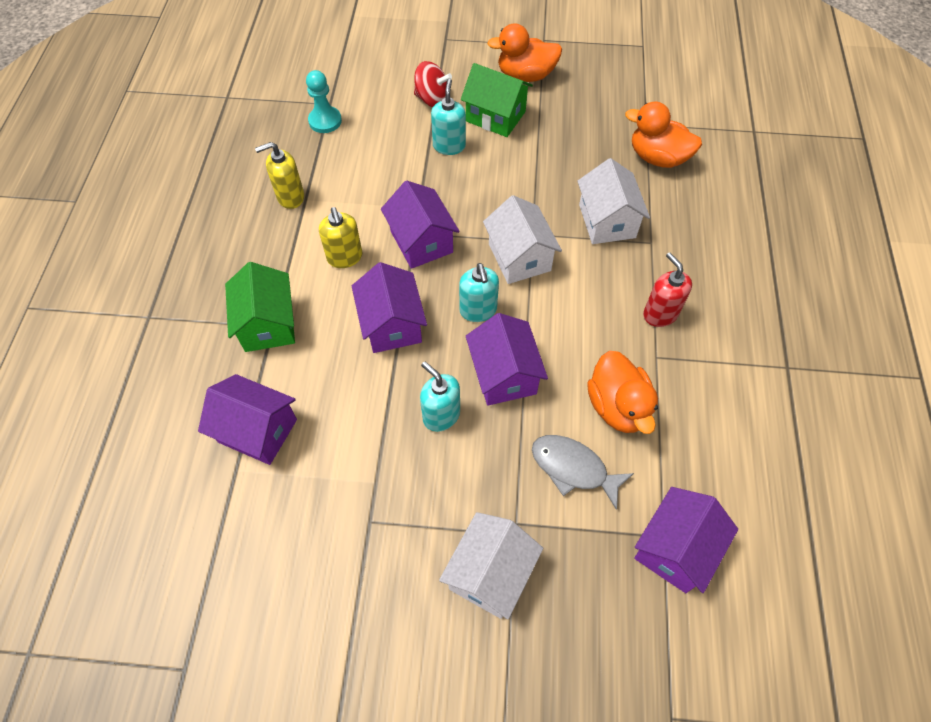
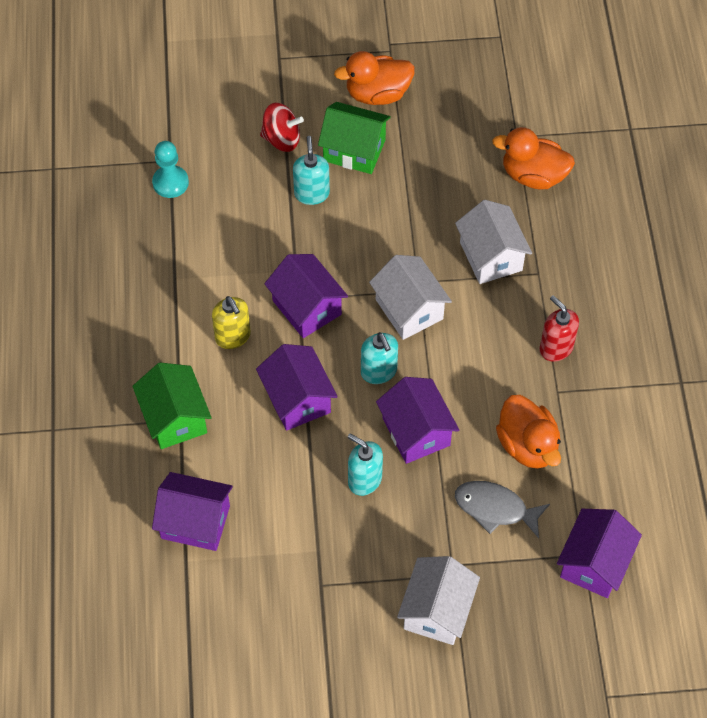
camera: 10 degrees left, 0 degrees up
(290, 197) = (158, 278): yellow soap dispenser -> none

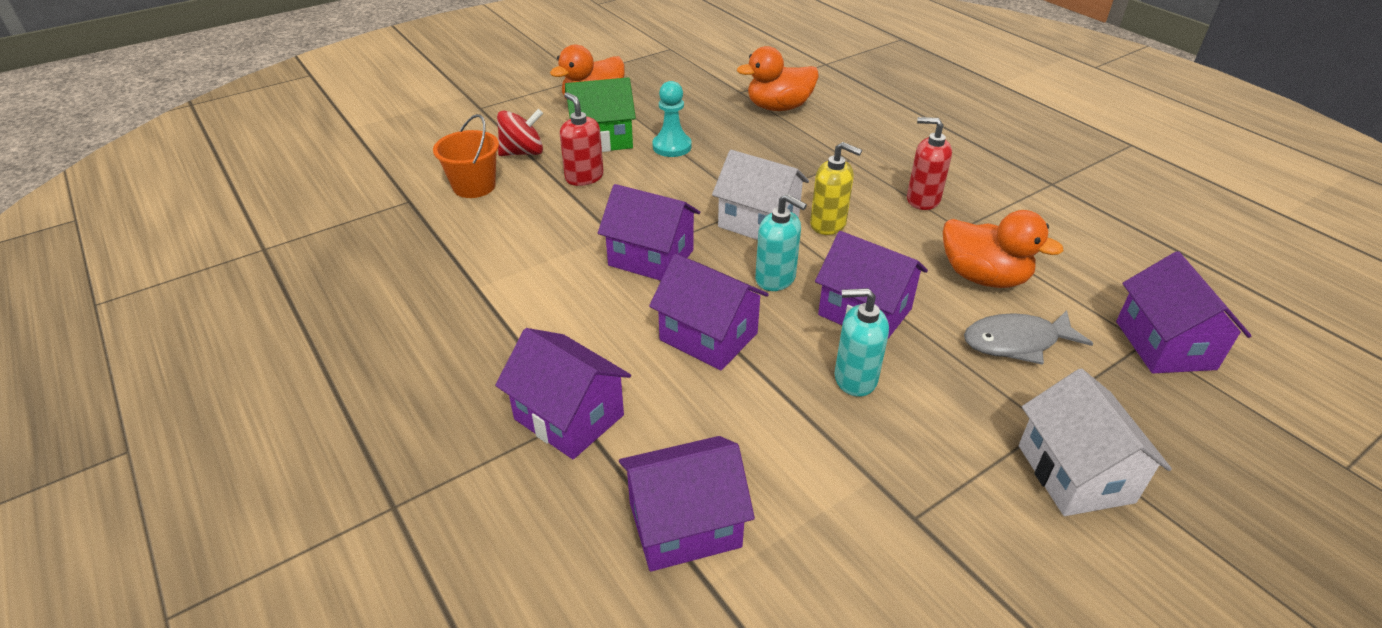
camera: 30 degrees left, 20 degrees down
(170, 183) = (420, 216): turquoise pawn -> turquoise pawn (672, 147)
(175, 418) = (569, 417): green house -> purple house
(224, 165) = (474, 186): none -> orange bucket
(233, 336) = (585, 311): yellow soap dispenser -> yellow soap dispenser (828, 224)
(311, 193) = (584, 177): turquoise soap dispenser -> red soap dispenser
(491, 256) = (796, 163): white house -> none

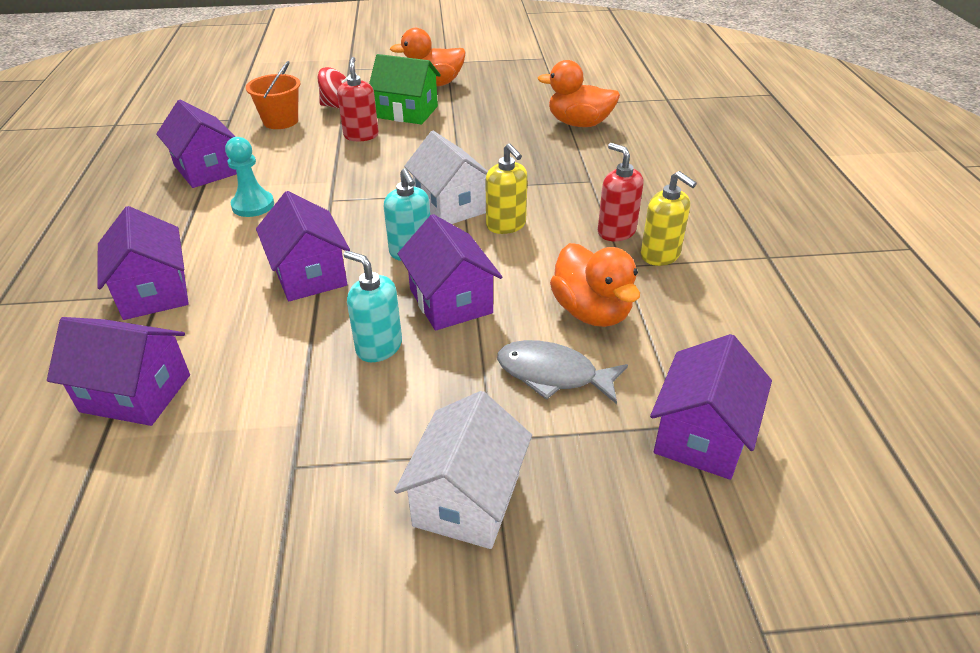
camera: 30 degrees right, 0 degrees up
(651, 257) = (338, 206): purple house -> purple house (207, 169)
(672, 147) = (453, 131): turquoise pawn -> turquoise pawn (253, 205)
(978, 209) = (660, 255): none -> yellow soap dispenser

